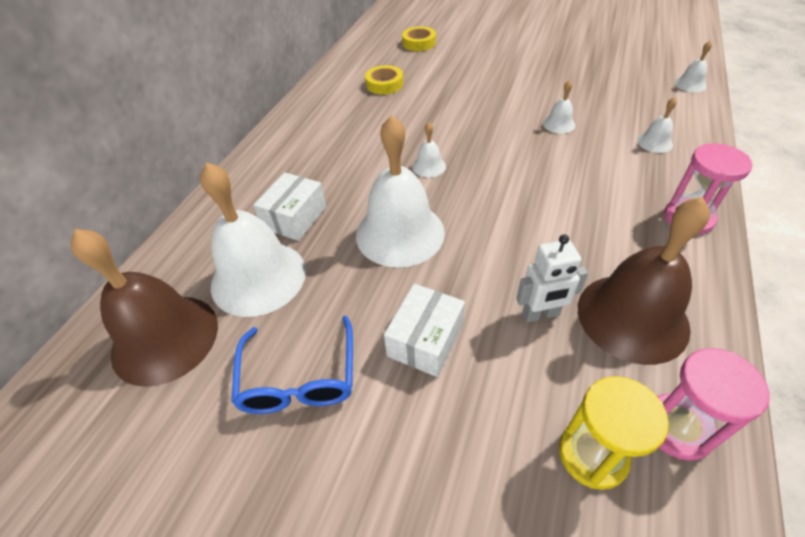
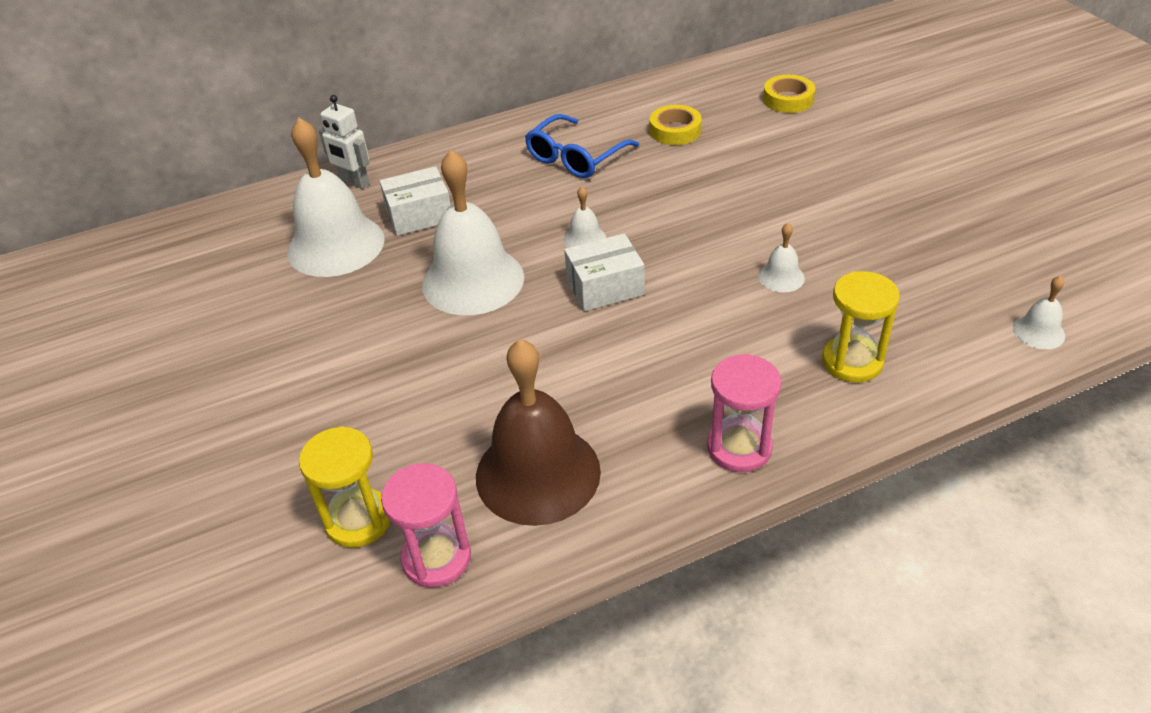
camera: 45 degrees right, 5 degrees down
(165, 338) = (235, 247): brown bell -> none
(299, 379) = (269, 331): blue glasses -> blue glasses (575, 158)
(425, 340) = (372, 368): white box -> white box (605, 287)
(540, 314) = (474, 416): white robot -> white robot (354, 182)
(654, 142) = (852, 361): white bell -> yellow hourglass

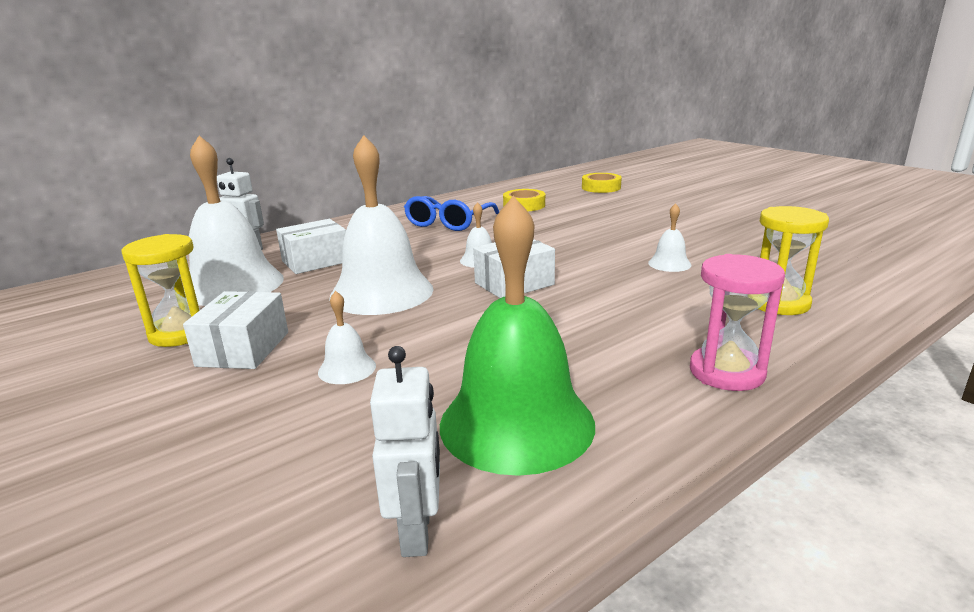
camera: 15 degrees left, 20 degrees down
(339, 345) = (243, 349): none -> white box
(358, 520) = (291, 505): yellow hourglass -> yellow hourglass (181, 333)
(436, 558) = (417, 531): pink hourglass -> white robot
(538, 473) = (516, 423): brown bell -> green bell
(1038, 332) = (912, 271): white bell -> white bell (347, 369)

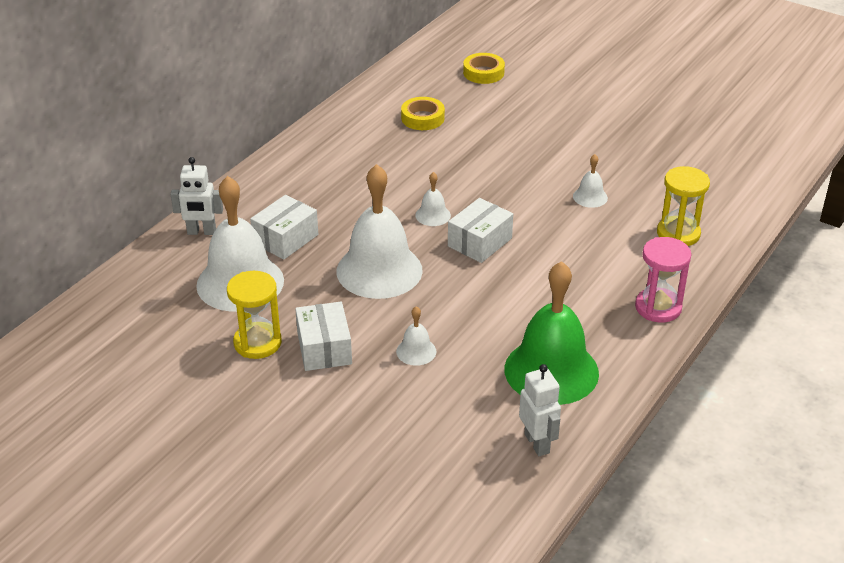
camera: 20 degrees left, 15 degrees up
(448, 222) = (366, 160): blue glasses -> none

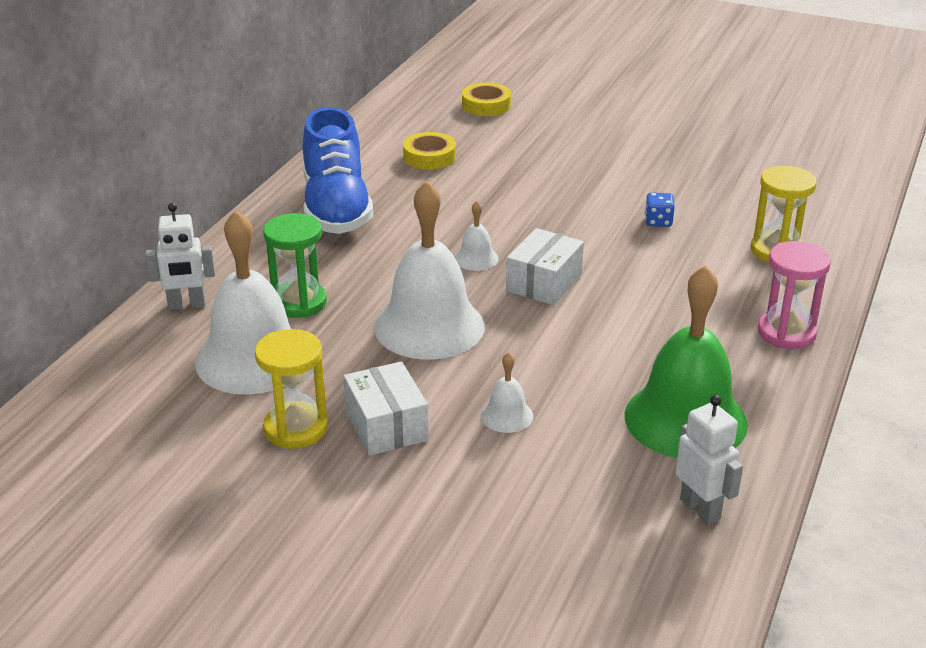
camera: 10 degrees left, 5 degrees down
(285, 239) = (298, 302): white box -> green hourglass
(335, 158) = (336, 208): none -> blue shoe
(590, 197) = (658, 221): white bell -> blue dice

